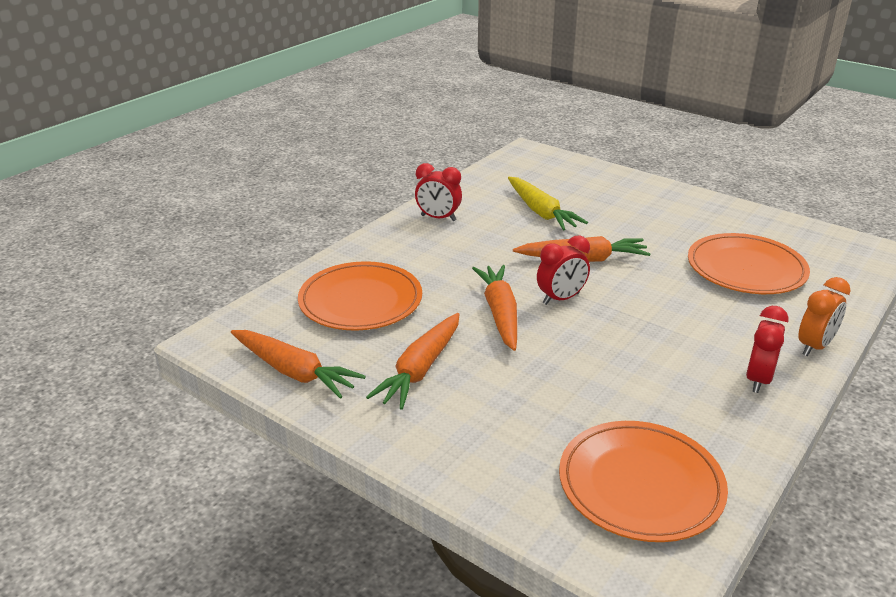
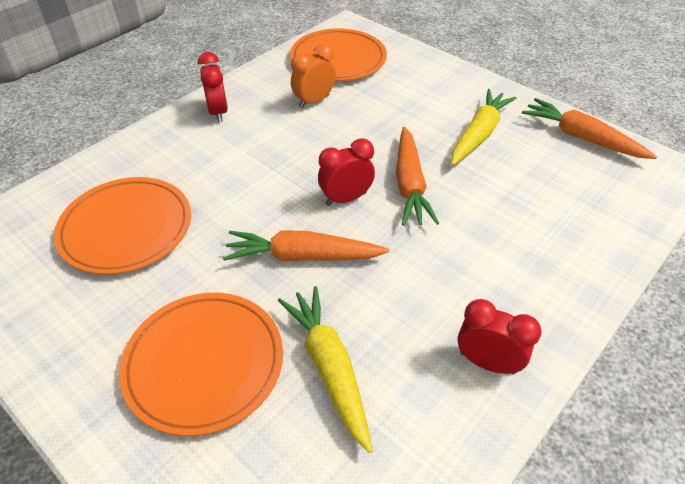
camera: 175 degrees left, 15 degrees up
(360, 301) = (552, 208): orange plate -> orange plate (204, 363)
(420, 369) = (479, 134): orange carrot -> yellow carrot
(758, 380) = (218, 112): red clock -> red clock turned 135 degrees clockwise
(814, 346) = (148, 135): orange clock -> orange clock (314, 101)

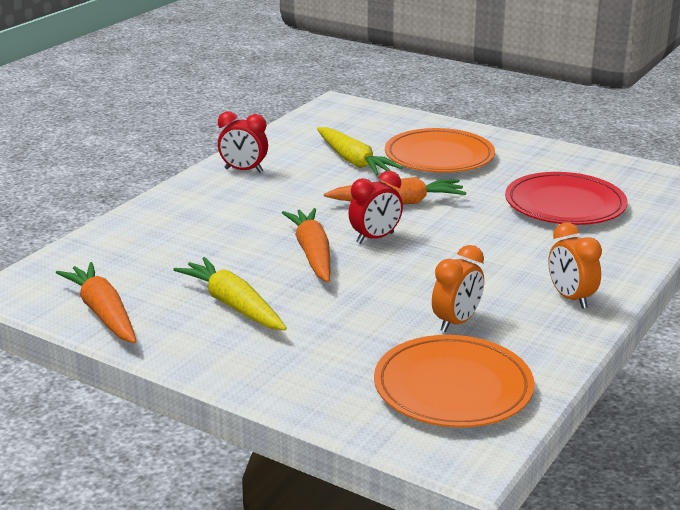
camera: 170 degrees right, 20 degrees down
(126, 228) = (565, 204): orange plate -> red plate
(218, 112) = (570, 298): red clock -> orange clock
(479, 134) = (233, 305): yellow carrot -> yellow carrot turned 120 degrees clockwise
(581, 138) = (103, 313): orange carrot -> orange carrot turned 150 degrees counterclockwise

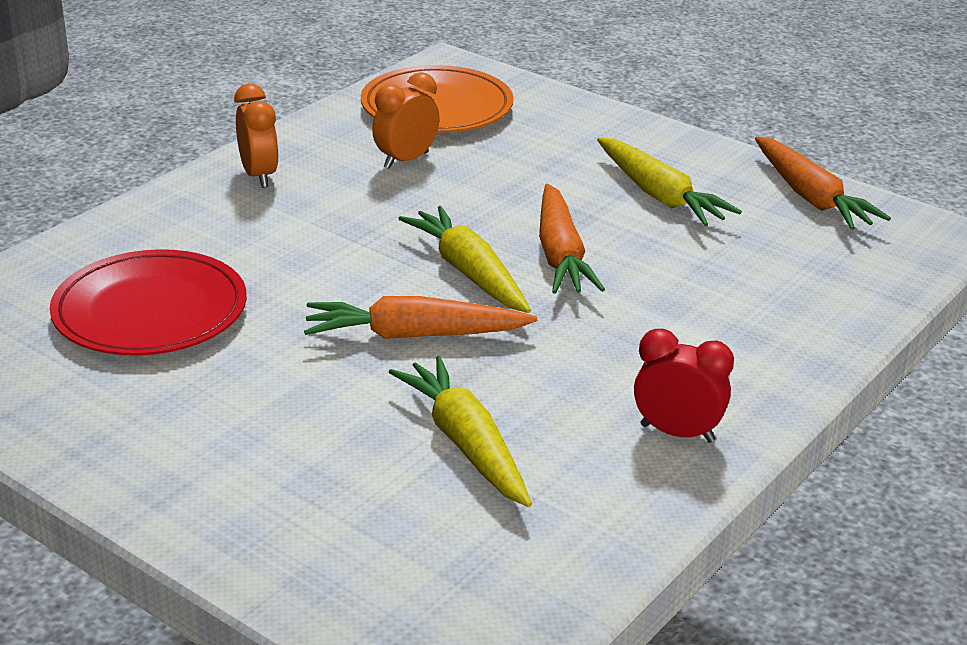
camera: 175 degrees left, 5 degrees up
(375, 238) = (468, 272): red clock -> yellow carrot
(439, 156) = (295, 444): orange plate -> none

